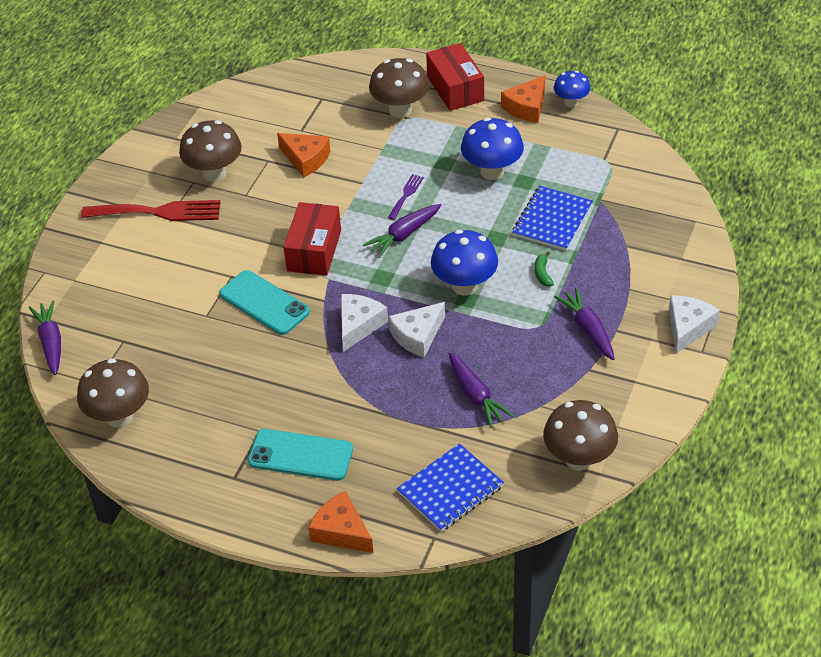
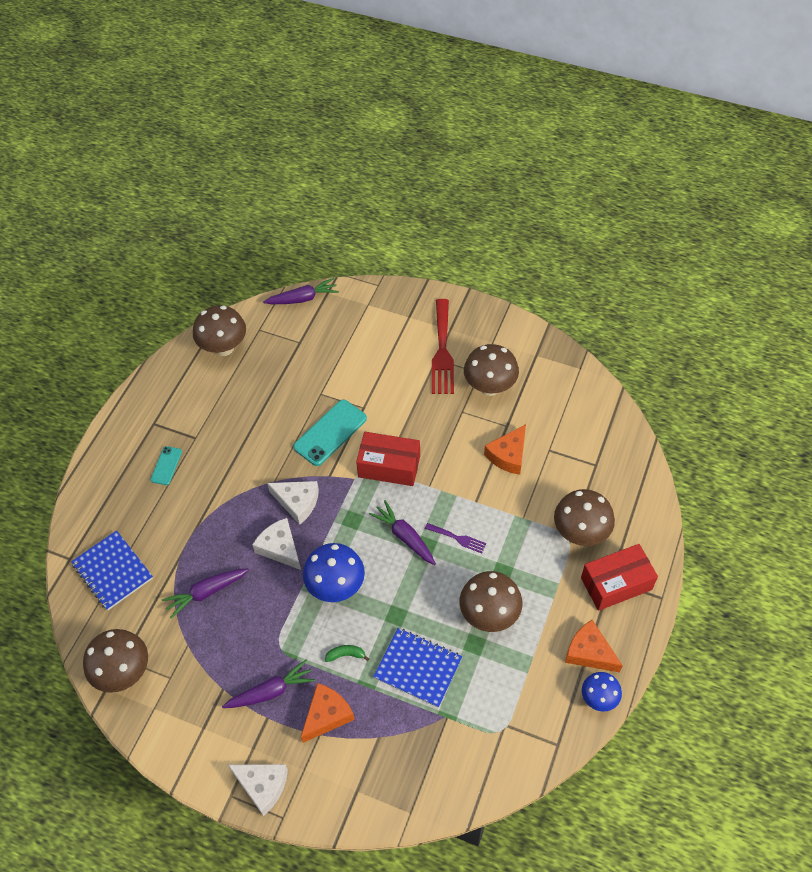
camera: 90 degrees right, 10 degrees up
(300, 455) = (166, 465): turquoise phone -> turquoise phone, size x0.55
(341, 531) = (89, 495): orange cheese -> orange cheese (327, 715)
(492, 172) = (489, 615): blue mushroom -> brown mushroom

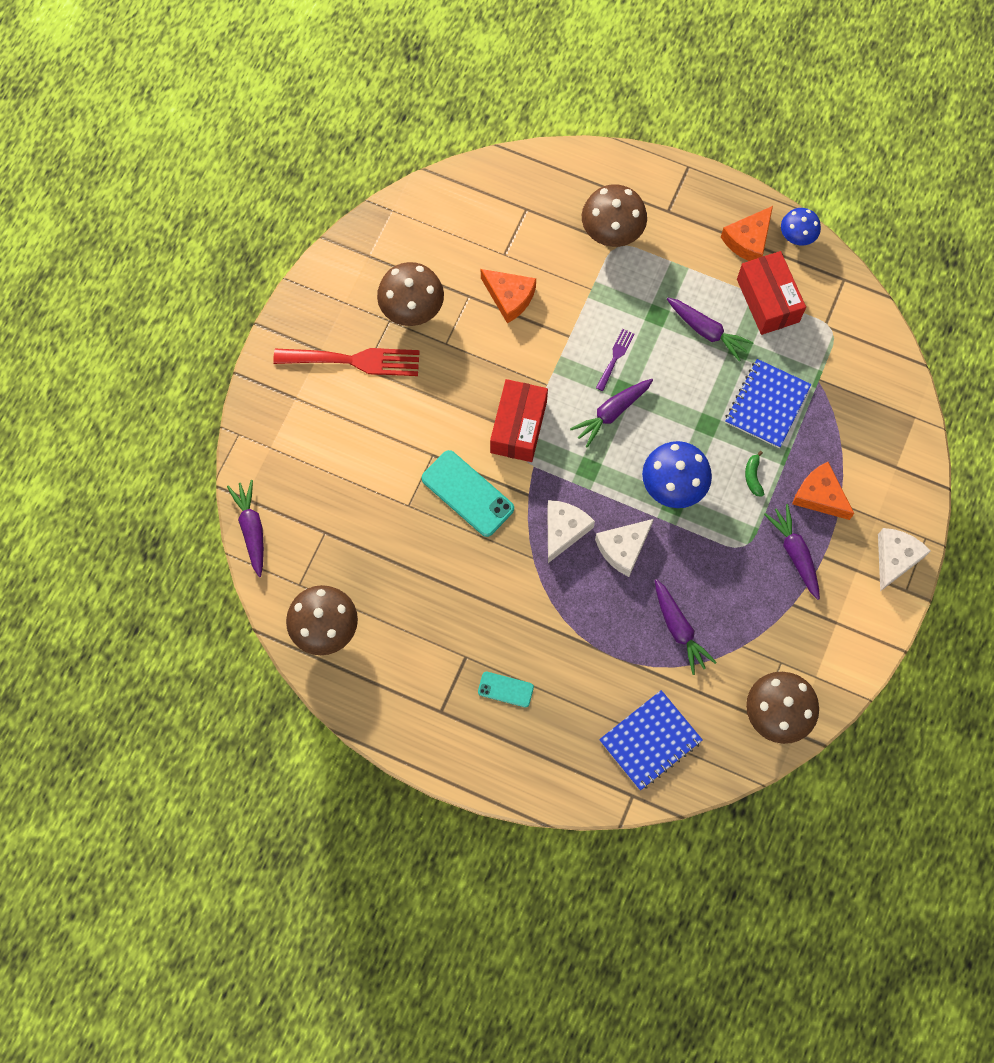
camera: 90 degrees left, 15 degrees up
(489, 615) = (707, 331): brown mushroom -> purple carrot
(616, 584) = (672, 206): red box -> red box (768, 300)

